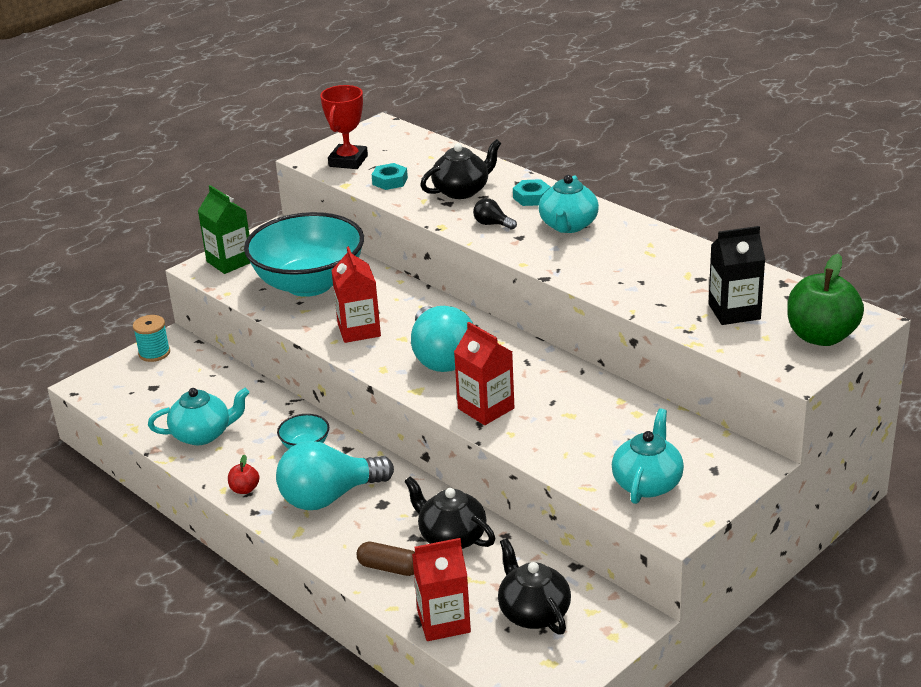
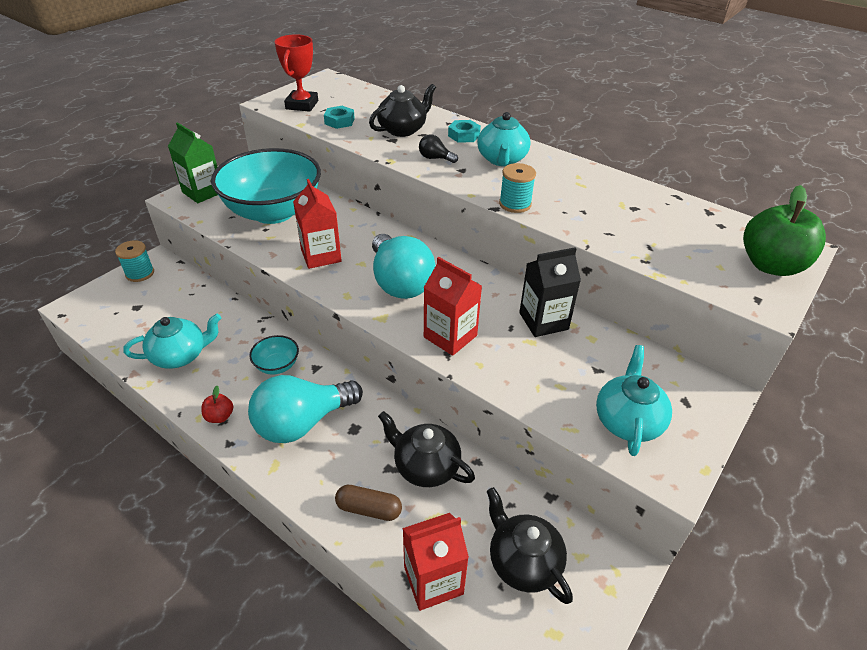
camera: 10 degrees left, 10 degrees up
(568, 274) = (515, 204): none -> turquoise spool
(734, 312) = (679, 240): black carton -> black carton (543, 321)

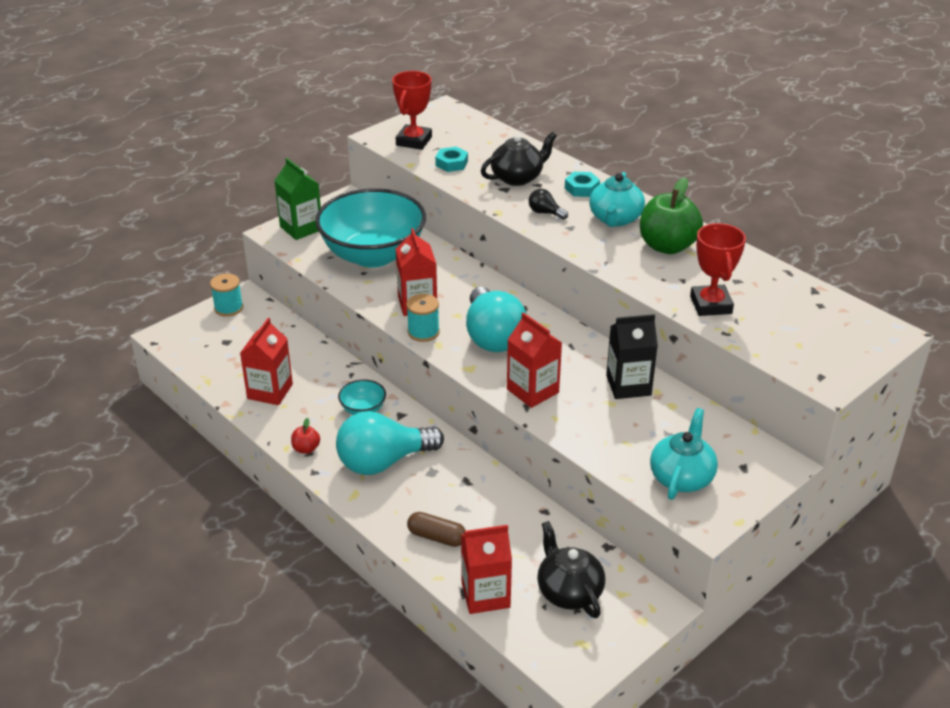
camera: 10 degrees right, 5 degrees down
(180, 355) = (270, 391): turquoise teapot -> red carton
(425, 466) = (494, 510): black teapot -> none
(515, 204) = (615, 267): turquoise spool -> turquoise spool (423, 332)
(619, 233) = (711, 305): none -> red trophy
(770, 265) = (850, 347): green apple -> green apple (667, 246)

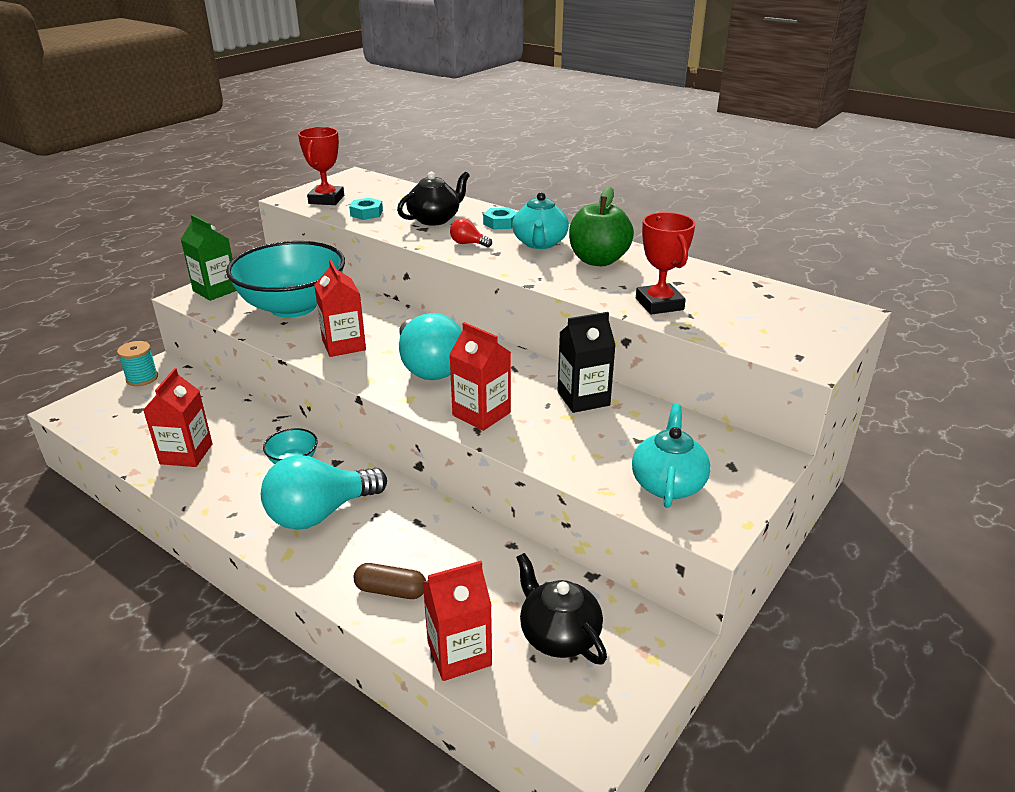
camera: 10 degrees left, 5 degrees down
(306, 449) = (228, 509): red apple -> none
(423, 332) = (353, 370): turquoise spool -> none
(545, 213) = (468, 243): black light bulb -> red light bulb

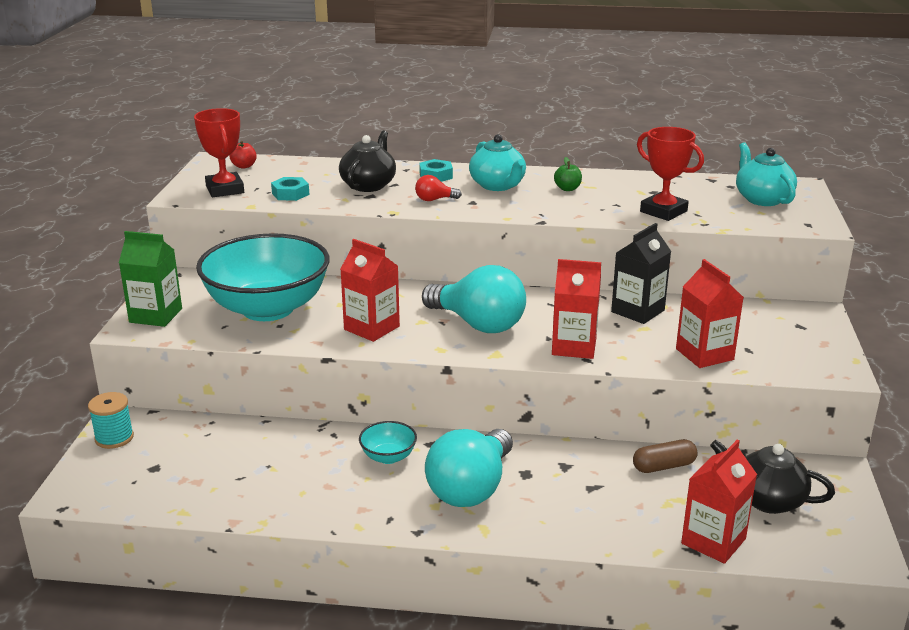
camera: 30 degrees left, 5 degrees down
(186, 454) = (269, 487): red carton -> red carton (704, 354)
(367, 184) = (244, 166): none -> red apple
(391, 591) = (607, 521): brown capsule -> brown capsule (664, 466)
(598, 260) = (567, 189): green apple -> green apple, size x0.45
(667, 484) = (774, 351): turquoise teapot -> turquoise teapot (762, 199)

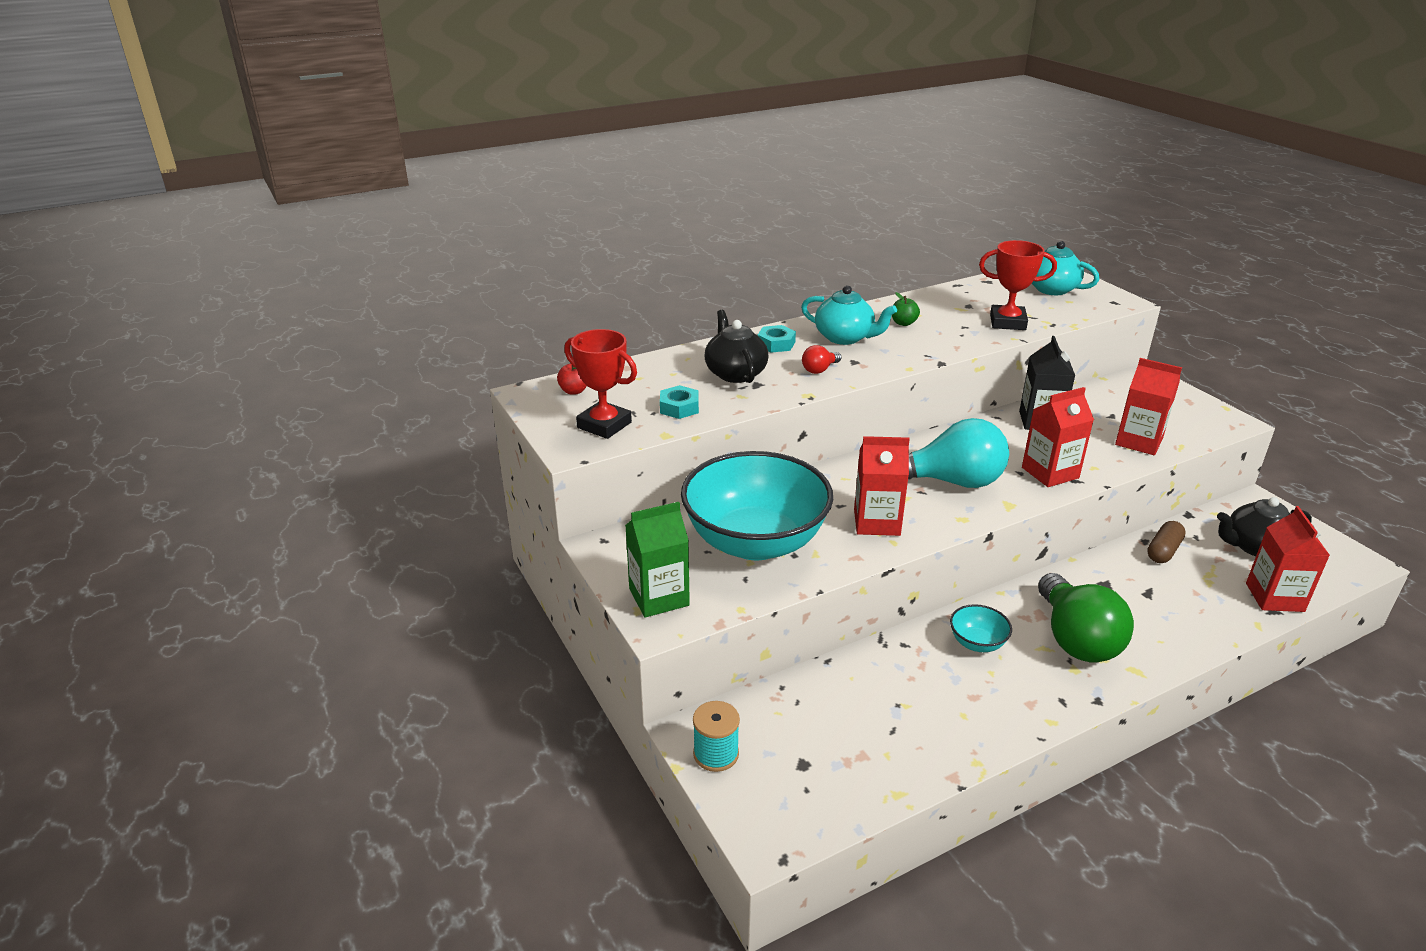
camera: 35 degrees left, 5 degrees up
(471, 488) = (1076, 639): turquoise light bulb -> green light bulb

